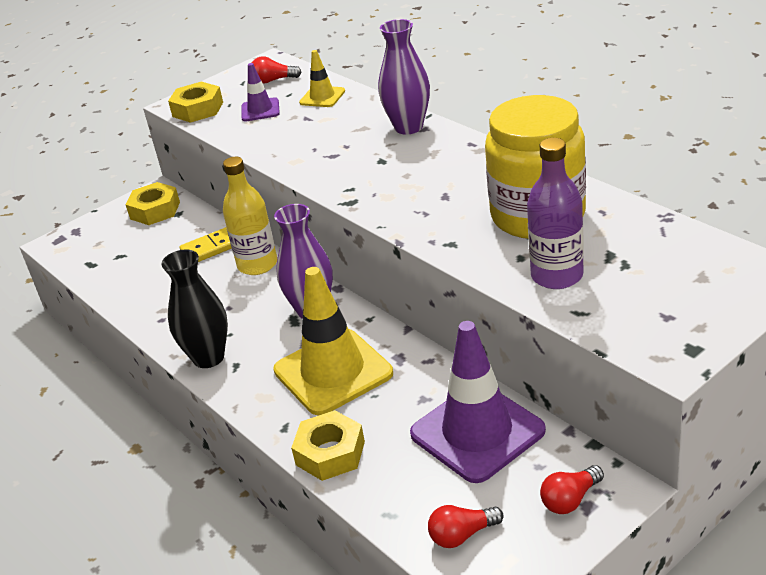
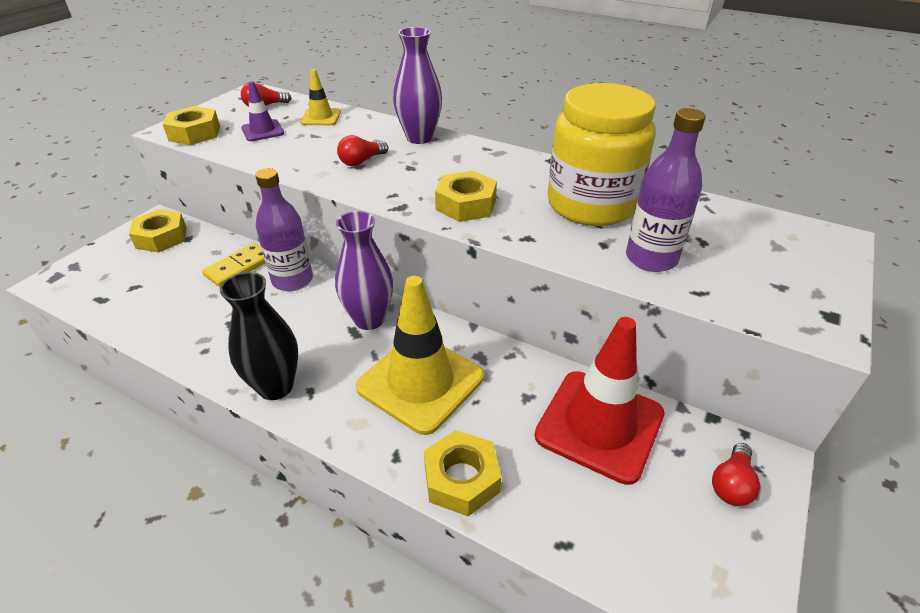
camera: 25 degrees left, 5 degrees up
(257, 265) = (292, 280): yellow bottle -> purple bottle
(412, 205) = (466, 204): none -> yellow nut
(462, 535) = (654, 553): red light bulb -> red light bulb (362, 161)
(477, 432) = (599, 425): purple traffic cone -> red traffic cone

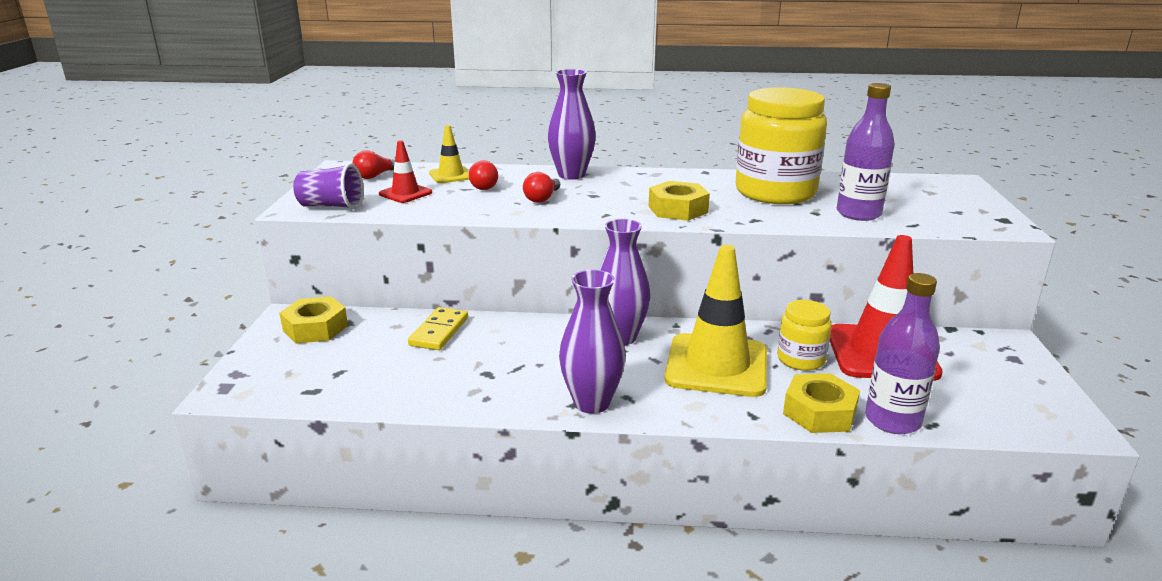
camera: 25 degrees left, 15 degrees down
(194, 133) = (331, 206): yellow nut -> purple cup
(262, 131) = (405, 193): purple traffic cone -> red traffic cone
(275, 387) = (592, 403): black vase -> purple vase
(292, 280) = (509, 328): purple bottle -> purple bottle (892, 420)
(507, 403) = (801, 359): none -> yellow jar
(731, 484) = (1000, 360): red light bulb -> red light bulb (486, 186)

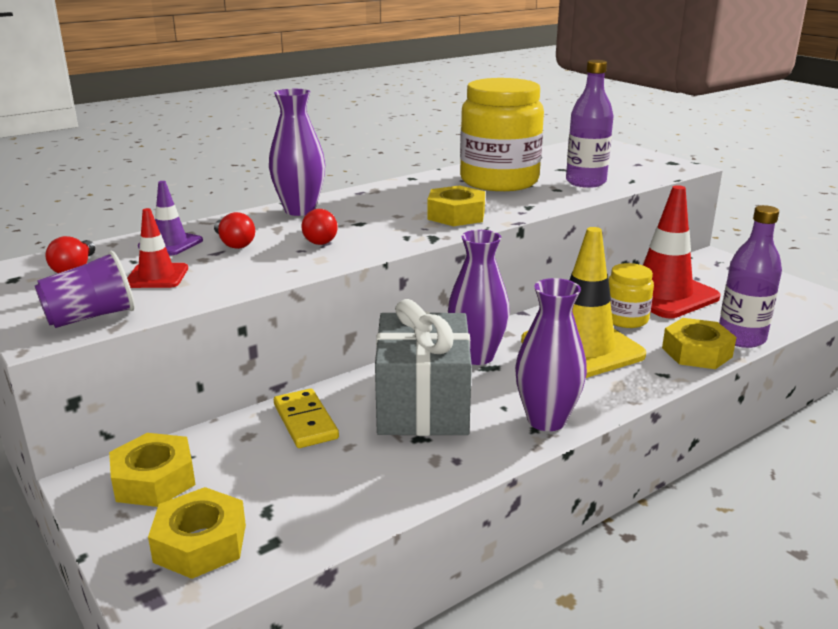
camera: 40 degrees left, 0 degrees up
(283, 372) = (200, 543): none -> yellow nut
(451, 175) = (170, 243): yellow traffic cone -> purple traffic cone
(525, 354) = (422, 405): none -> grey gift

